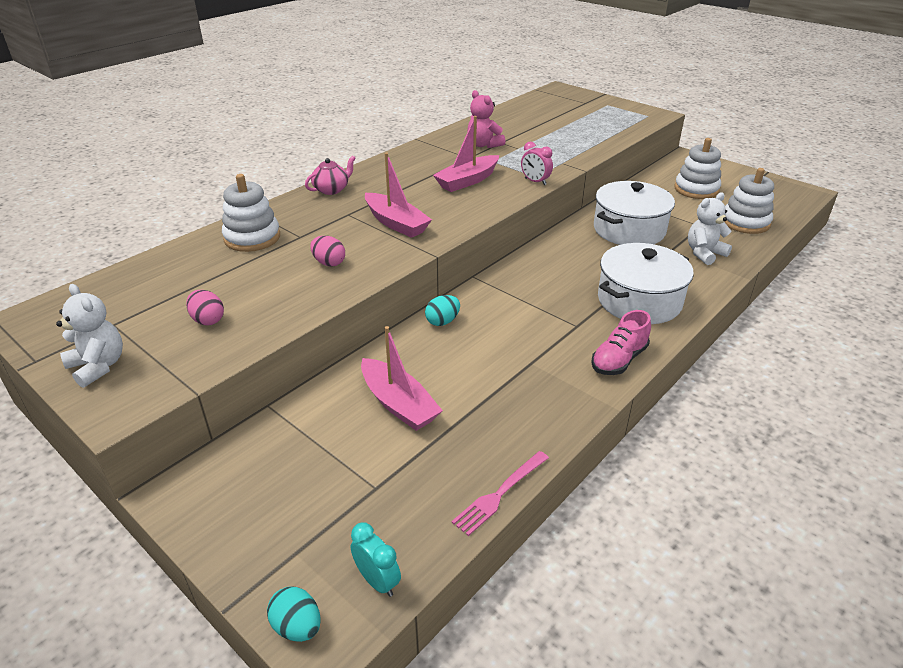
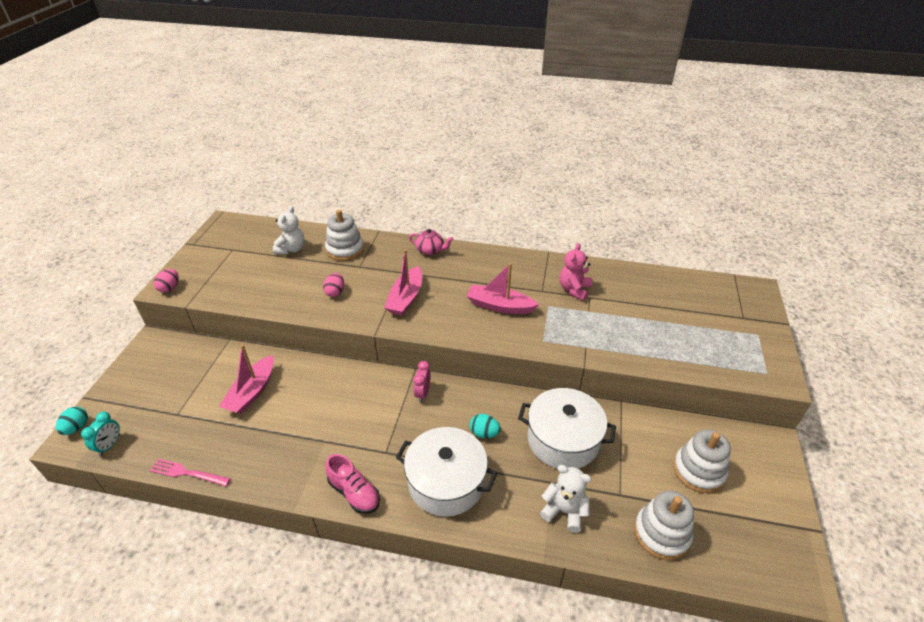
camera: 60 degrees right, 5 degrees up
(98, 366) = (195, 264): white teddy bear -> white teddy bear (291, 249)
(208, 320) = (250, 277): pink egg -> pink egg (170, 288)
(442, 321) = (348, 376): turquoise egg -> turquoise egg (484, 433)
(535, 181) = (532, 343): pink clock -> pink clock (422, 393)
(619, 360) = (354, 493): pink shoe -> pink shoe turned 150 degrees counterclockwise

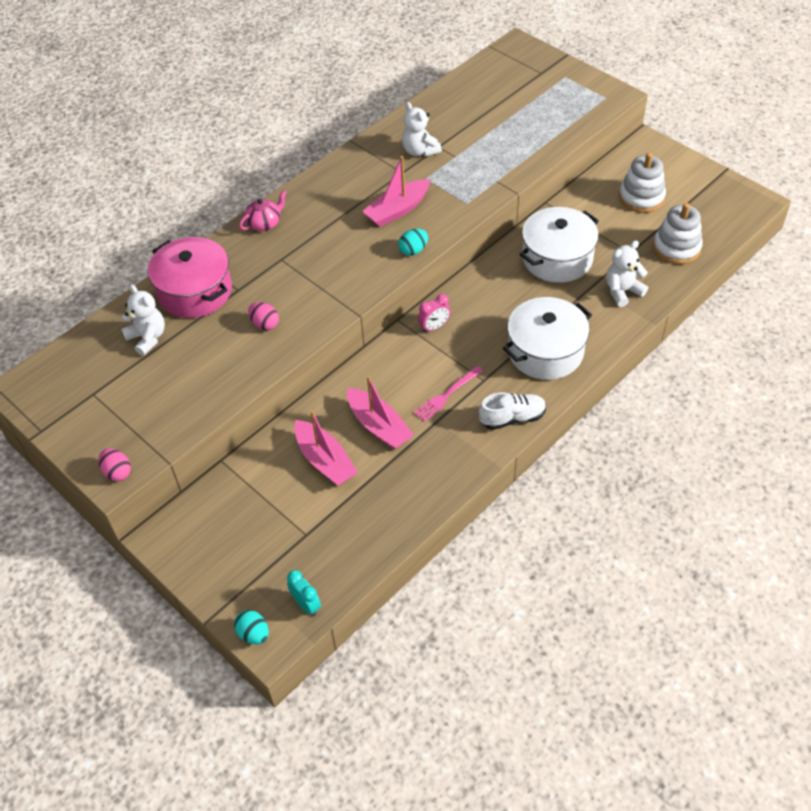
camera: 55 degrees left, 10 degrees up
(186, 473) = (396, 542): pink fork -> pink fork (446, 395)
(345, 249) = (195, 291): white stacking toy -> pink pot
(354, 493) = (512, 418): pink shoe -> white shoe
(406, 298) = (325, 272): pink boat -> pink boat (379, 426)
(422, 393) = (434, 327): pink clock -> pink clock turned 75 degrees counterclockwise
(484, 433) = (513, 304): turquoise egg -> turquoise egg (413, 250)
(574, 289) = (420, 151): pink teddy bear -> white teddy bear

